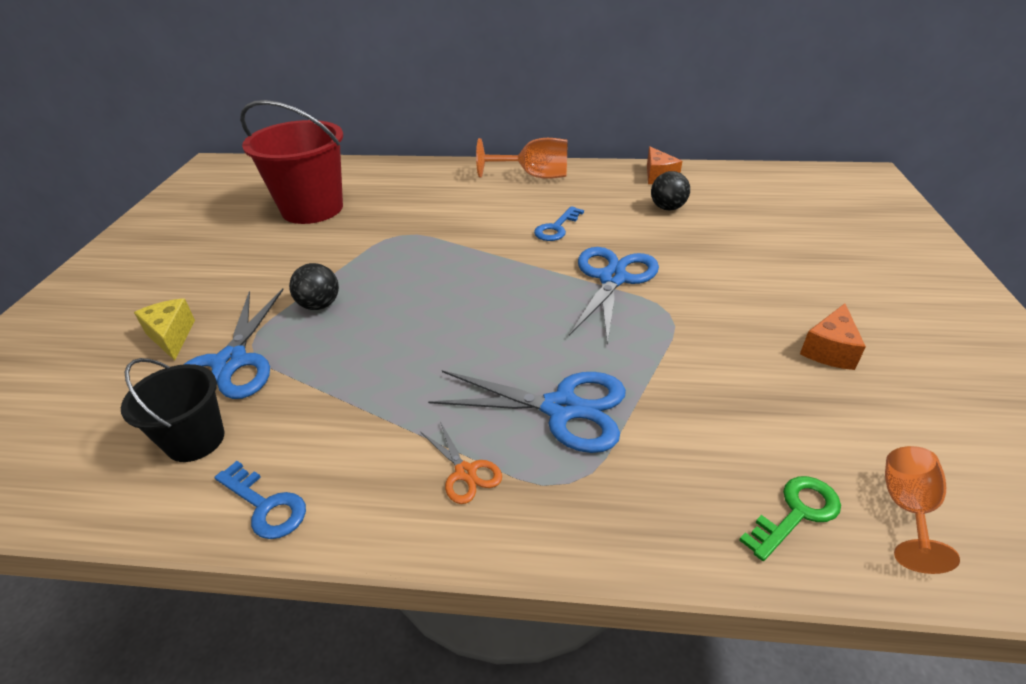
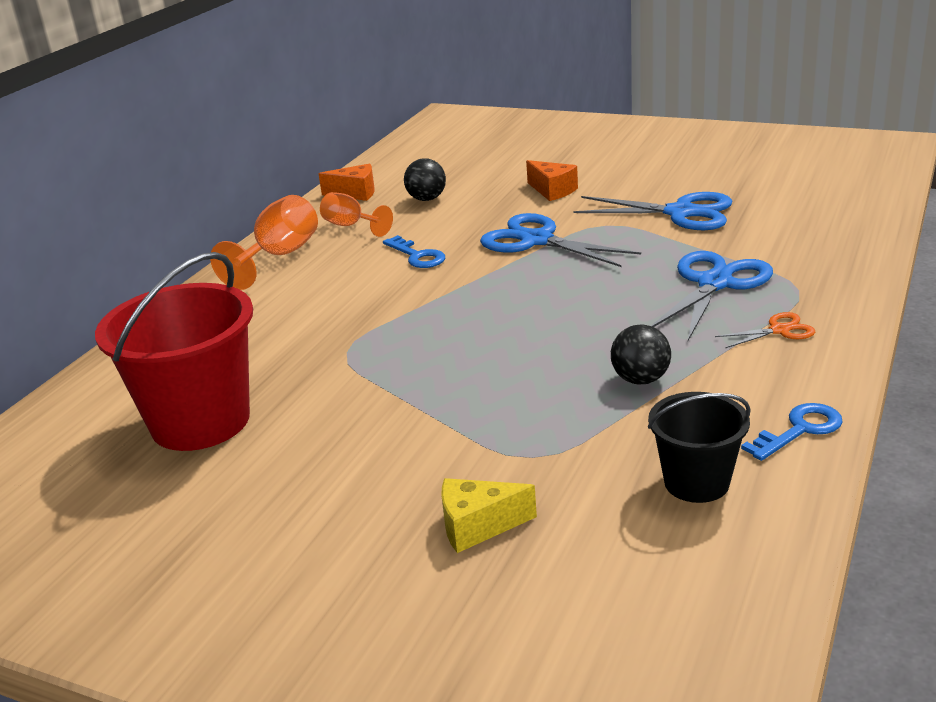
camera: 70 degrees left, 10 degrees down
(230, 363) = (564, 469): blue scissors -> blue scissors (680, 213)
(319, 305) = (476, 408): black ball -> black ball (640, 379)
(796, 513) = (840, 220): green key -> none
(829, 350) = (684, 179): orange cheese -> orange cheese (552, 191)
(906, 508) = (841, 191): orange goblet -> orange goblet (351, 226)

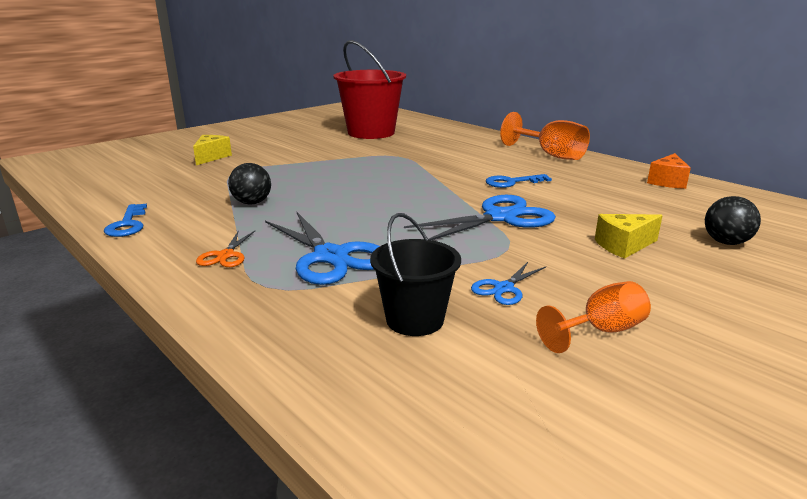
camera: 110 degrees right, 5 degrees down
(351, 226) = (591, 173): orange goblet -> orange goblet (601, 331)
(426, 199) = (636, 199): black ball -> black ball (726, 242)
(552, 191) = (623, 246): orange cheese -> yellow cheese
(680, 213) = (504, 288): blue scissors -> blue scissors, size x0.50
(696, 482) = (149, 193): black bucket -> black bucket (415, 320)

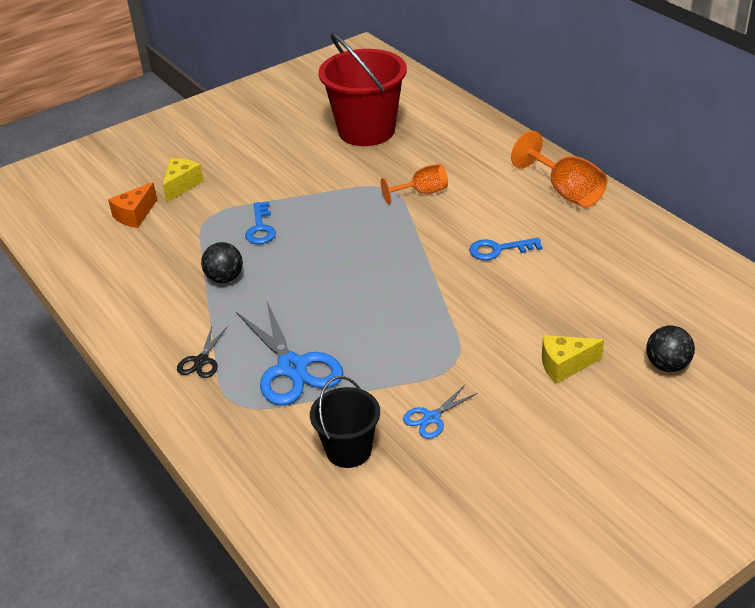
camera: 10 degrees right, 15 degrees up
(127, 224) = (111, 310): blue key -> blue key (260, 228)
(225, 255) = (201, 361): orange scissors -> black scissors
(500, 217) = (464, 314): blue scissors -> none
(601, 331) = (491, 472): orange goblet -> orange goblet (422, 193)
(667, 181) = (672, 254): orange cheese -> orange cheese (135, 215)

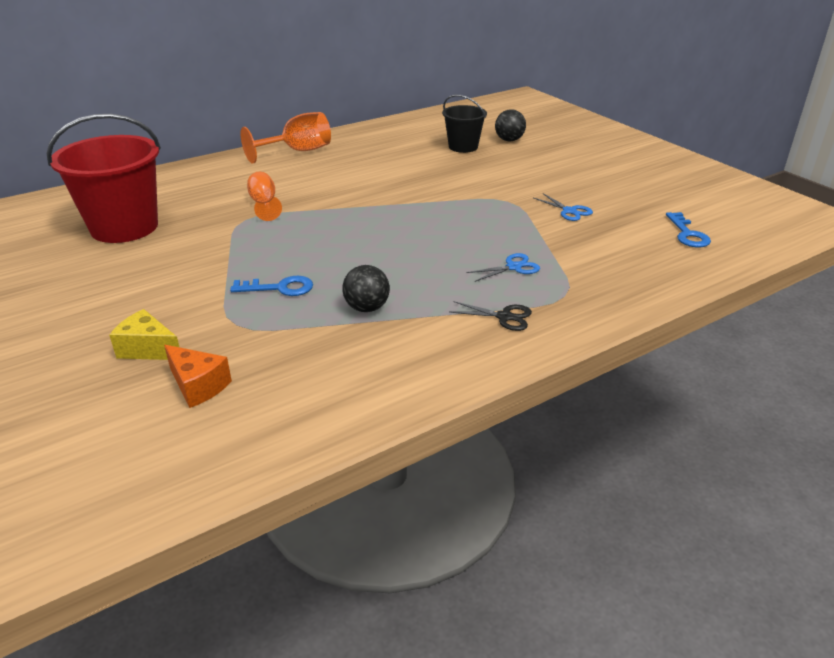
camera: 90 degrees left, 5 degrees down
(292, 367) = (513, 267): blue scissors -> blue scissors, size x0.50
(348, 450) = (611, 243): black bucket -> black bucket (463, 147)
(498, 250) = (367, 178): blue key -> blue key (687, 234)
(564, 365) = (509, 166): yellow cheese -> none

